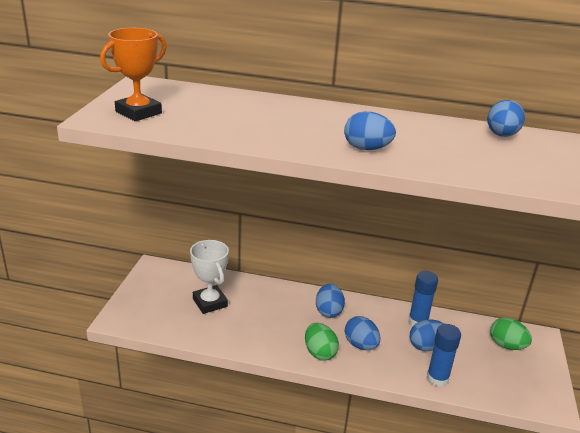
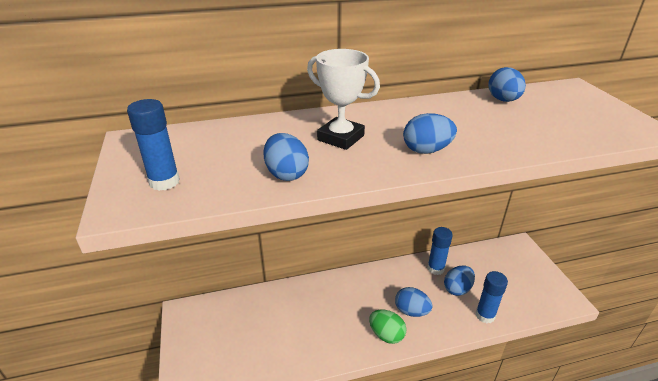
camera: 25 degrees left, 5 degrees up
(138, 112) = (164, 182): orange trophy -> blue glue stick
(210, 302) = (261, 327): white trophy -> white trophy (341, 138)
(328, 311) = (365, 289): blue egg -> blue egg (286, 174)
(506, 345) = (506, 262): green egg -> none

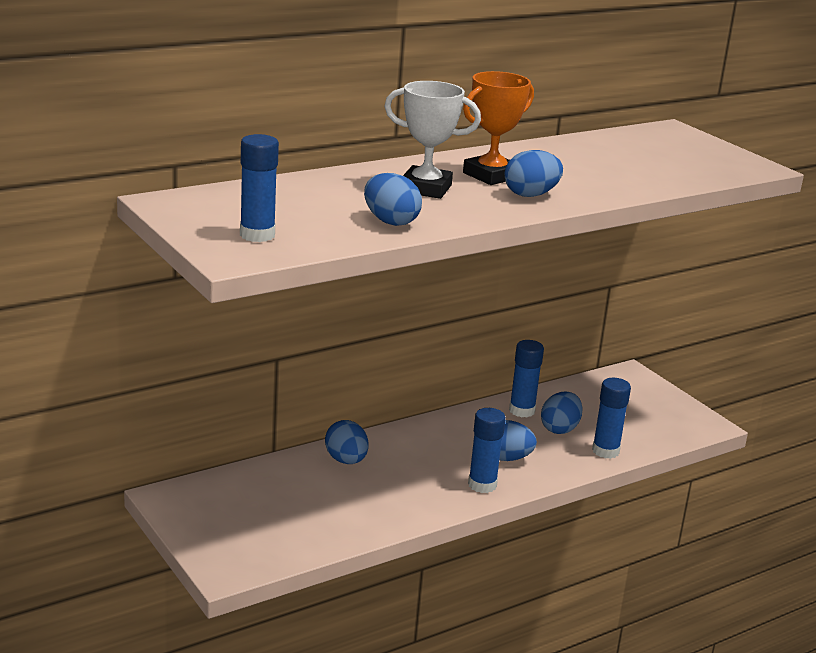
camera: 20 degrees left, 10 degrees down
(386, 335) = (482, 485): green egg -> blue glue stick
(403, 127) = (491, 175): none -> orange trophy
(503, 100) = (593, 145): blue egg -> blue egg (346, 460)

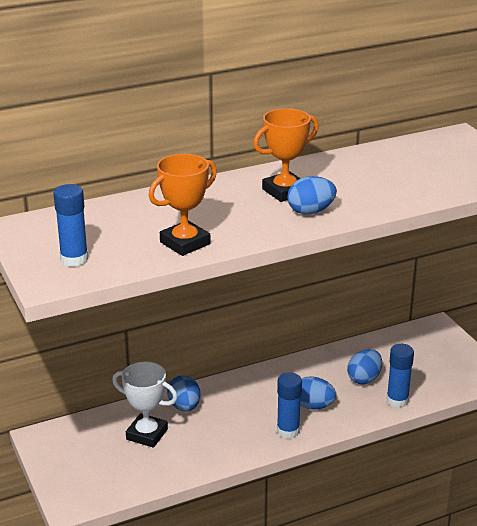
camera: 10 degrees right, 5 degrees up
(390, 221) = (185, 243): blue egg -> orange trophy
(426, 188) = (226, 207): white trophy -> white trophy (147, 434)
(522, 411) = (337, 361): blue glue stick -> none

